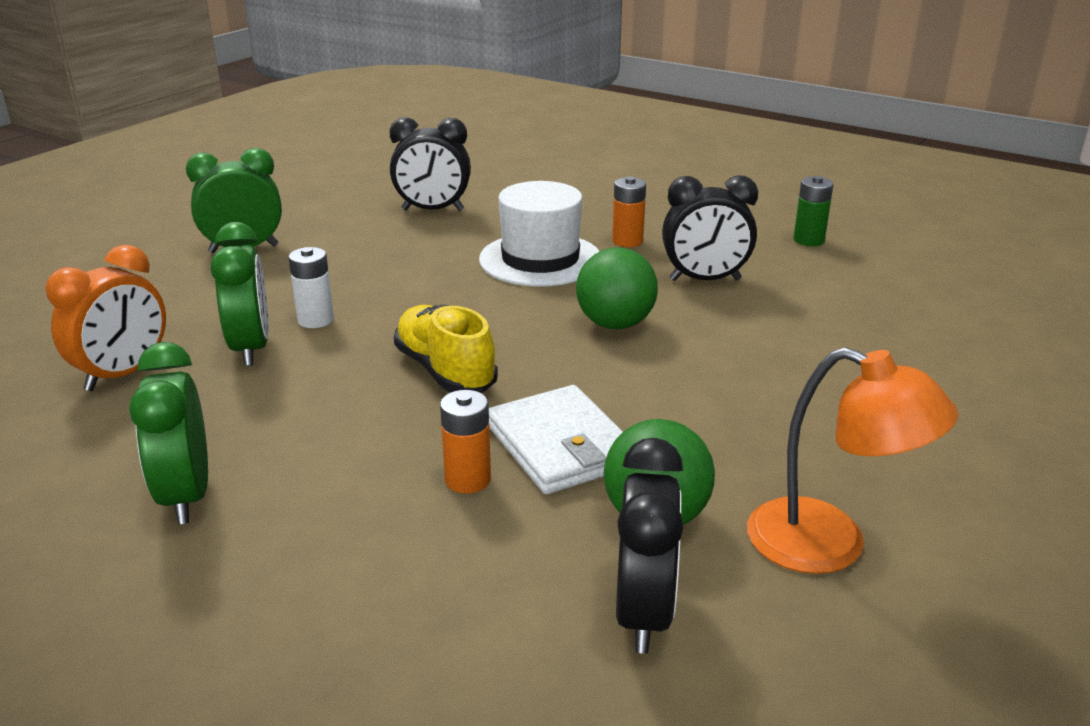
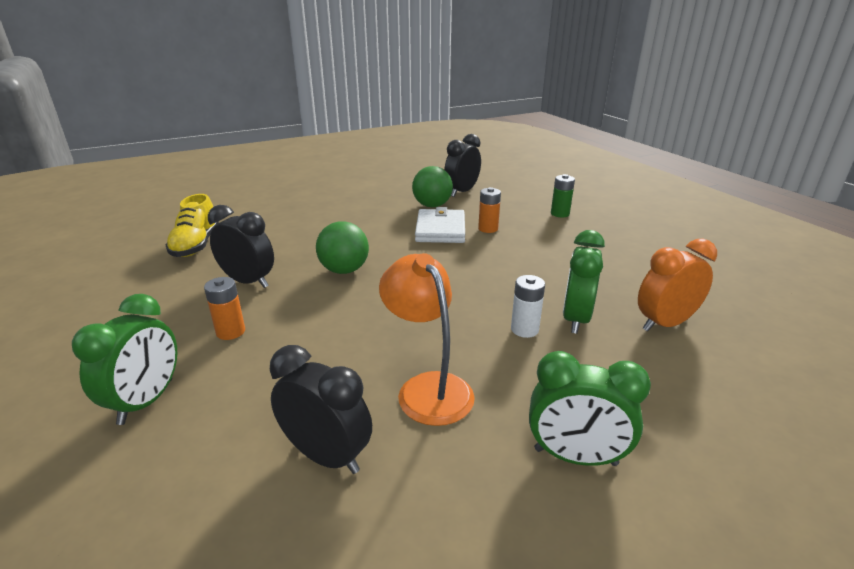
camera: 150 degrees left, 0 degrees up
(186, 496) = (610, 251): green clock -> green clock (146, 401)
(445, 371) = (463, 271): yellow shoe -> yellow shoe (196, 245)
(540, 259) = (317, 335): white hat -> none
(808, 240) = (127, 290): green battery -> green battery (560, 214)
(830, 545) = (390, 190): orange lamp -> orange lamp (427, 387)

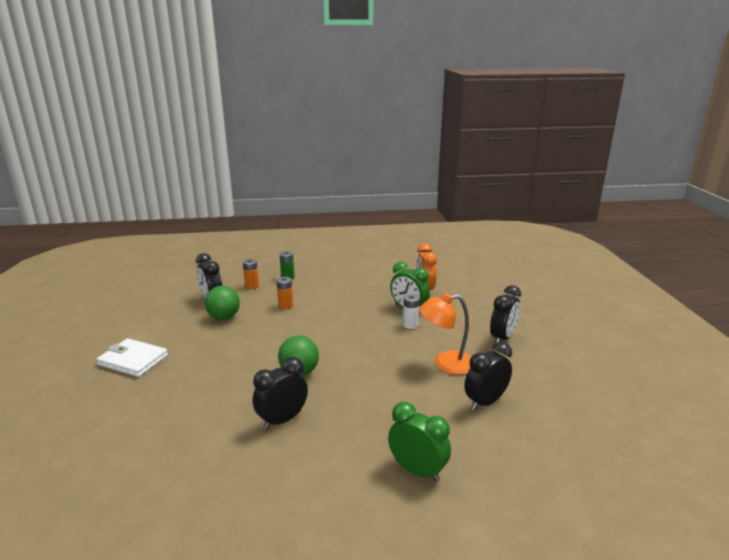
camera: 70 degrees left, 5 degrees down
(196, 245) = (179, 451): yellow shoe -> none
(230, 332) = (353, 431): orange battery -> orange battery (252, 286)
(440, 229) = (269, 323): white wallet -> white wallet (133, 360)
(575, 457) = (502, 338): green clock -> black clock

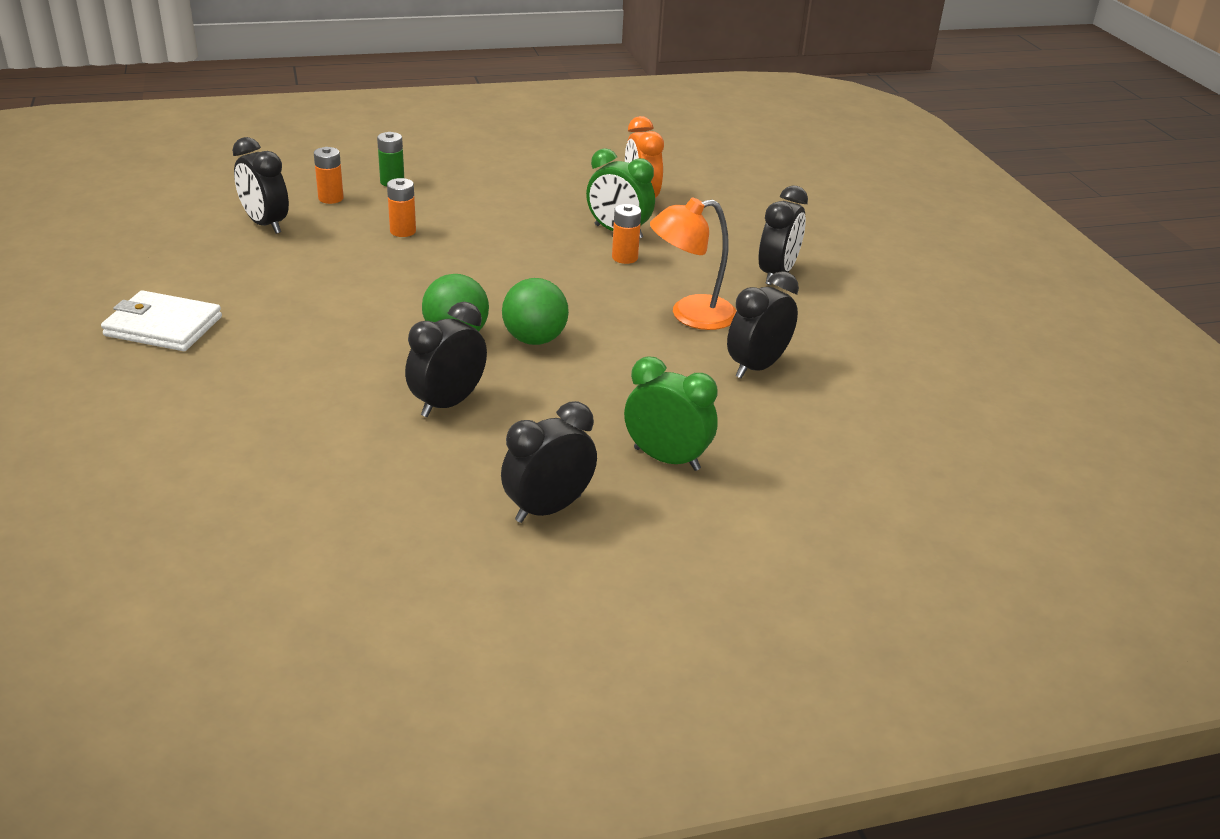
camera: 10 degrees left, 10 degrees up
(224, 317) = (298, 253): green ball -> green ball (534, 339)
(329, 507) = (548, 509): none -> black clock
(410, 325) = (624, 257): white battery -> orange battery

